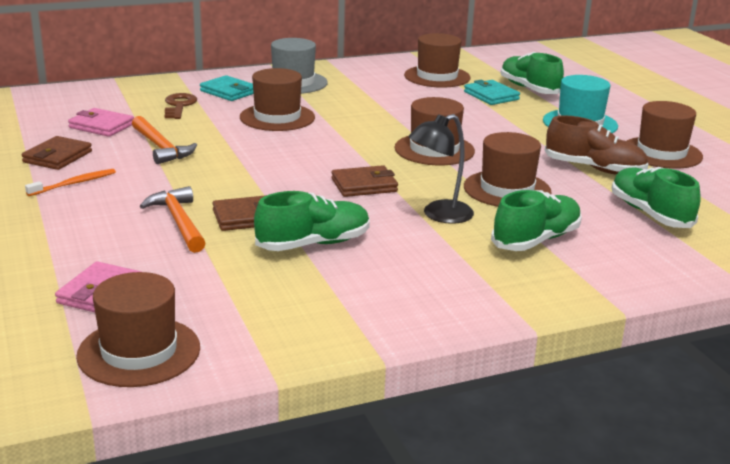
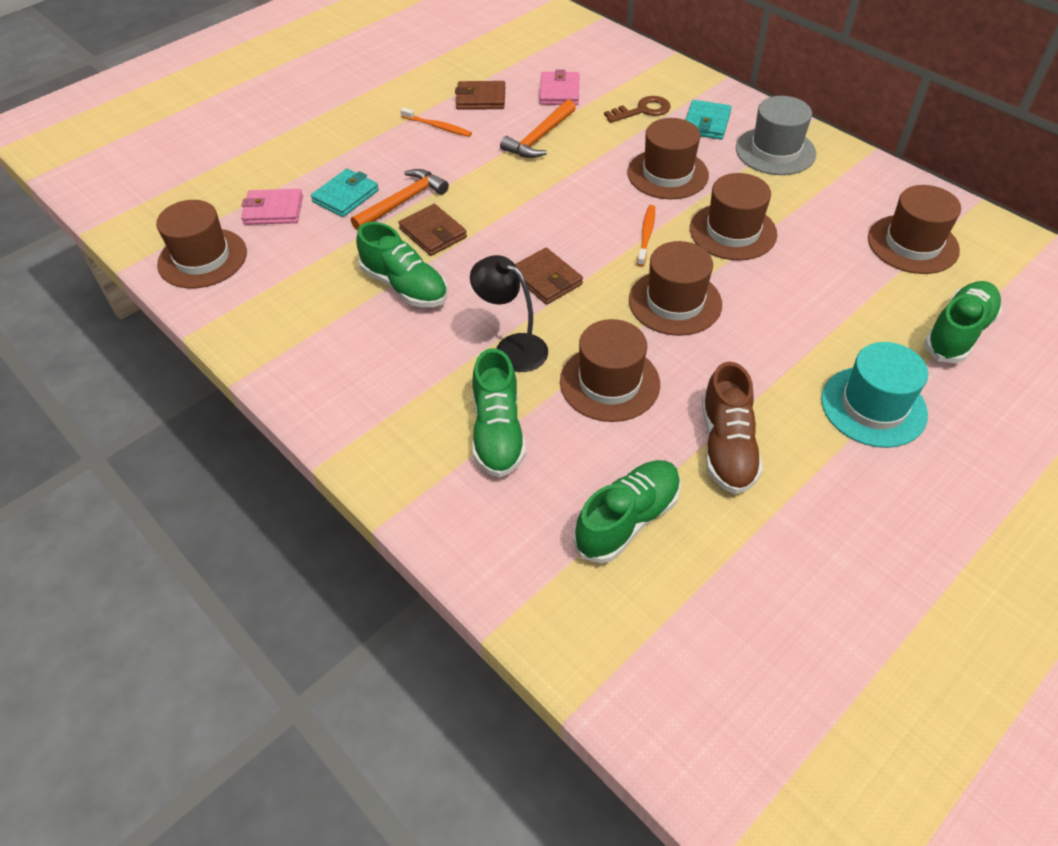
camera: 70 degrees right, 25 degrees up
(345, 141) = (646, 235): none -> orange toothbrush
(491, 96) = (893, 305): turquoise wallet -> turquoise wallet (346, 196)
(536, 240) = (497, 432): green shoe -> green shoe turned 60 degrees clockwise
(661, 153) = (838, 507): brown hat -> brown hat (733, 231)

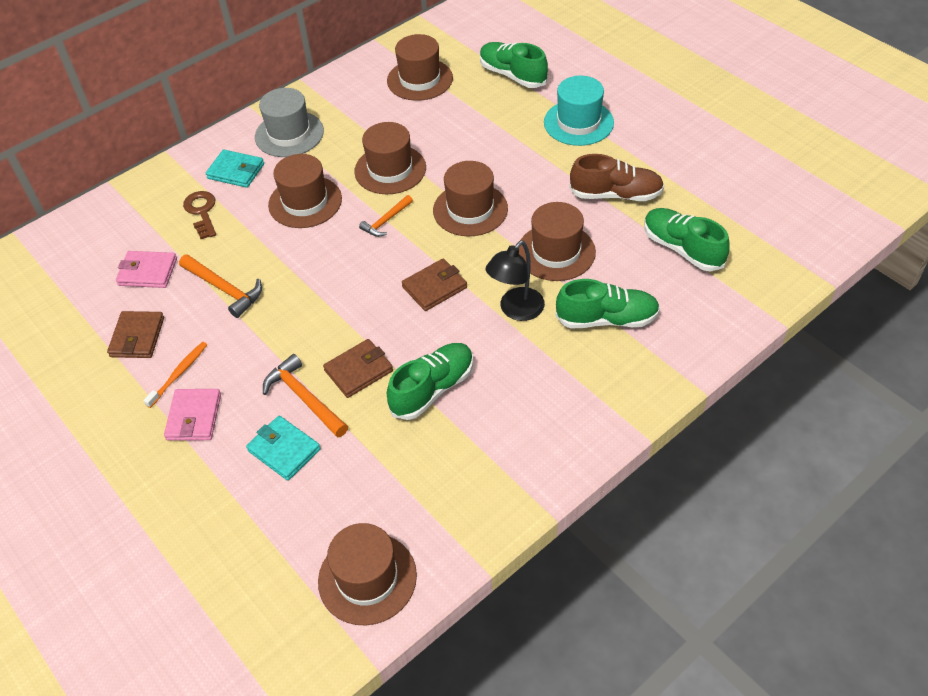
camera: 85 degrees left, 0 degrees up
(273, 210) = (295, 518): pink wallet -> pink wallet (194, 417)
(646, 235) = (386, 221): orange toothbrush -> orange hammer

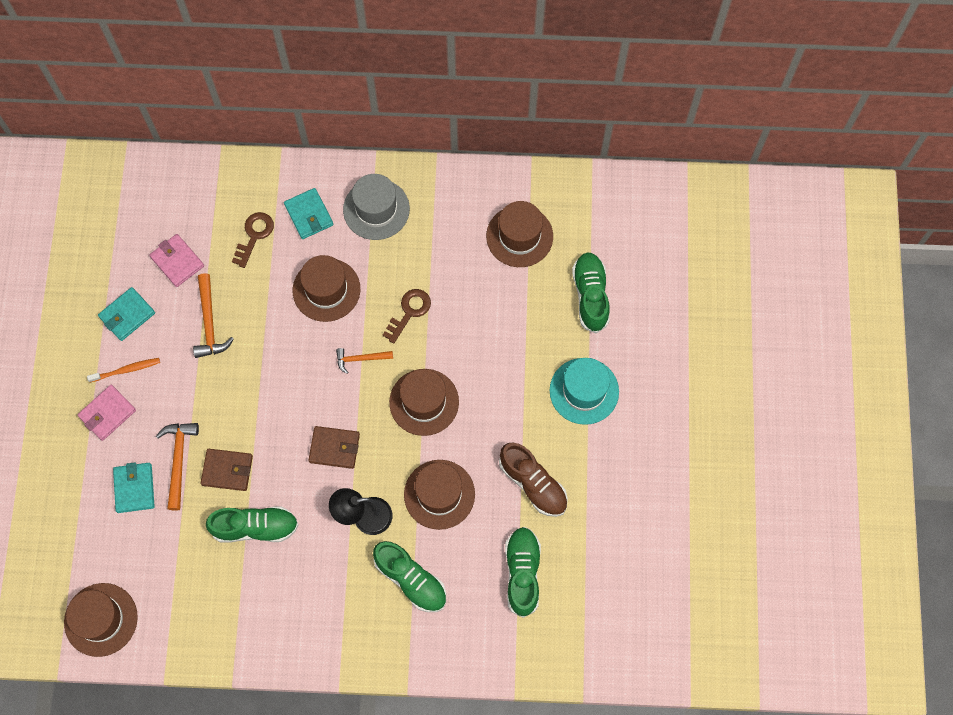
camera: 40 degrees right, 20 degrees up
(137, 337) = (127, 315): brown wallet -> turquoise wallet
(390, 169) = (409, 312): brown hat -> brown key

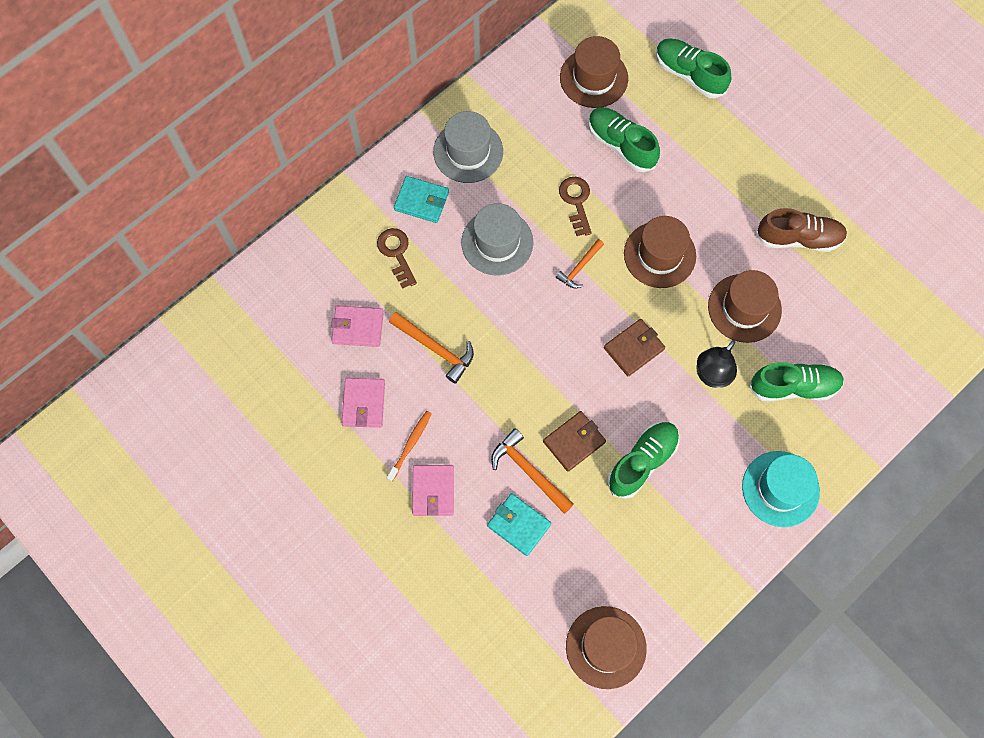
camera: 45 degrees left, 0 degrees up
(127, 315) = (363, 404): turquoise wallet -> pink wallet
(326, 290) = (497, 242): brown hat -> grey hat
(522, 573) = (862, 306): green shoe -> green shoe (621, 145)
(584, 391) = (759, 142): turquoise hat -> turquoise hat (780, 489)

